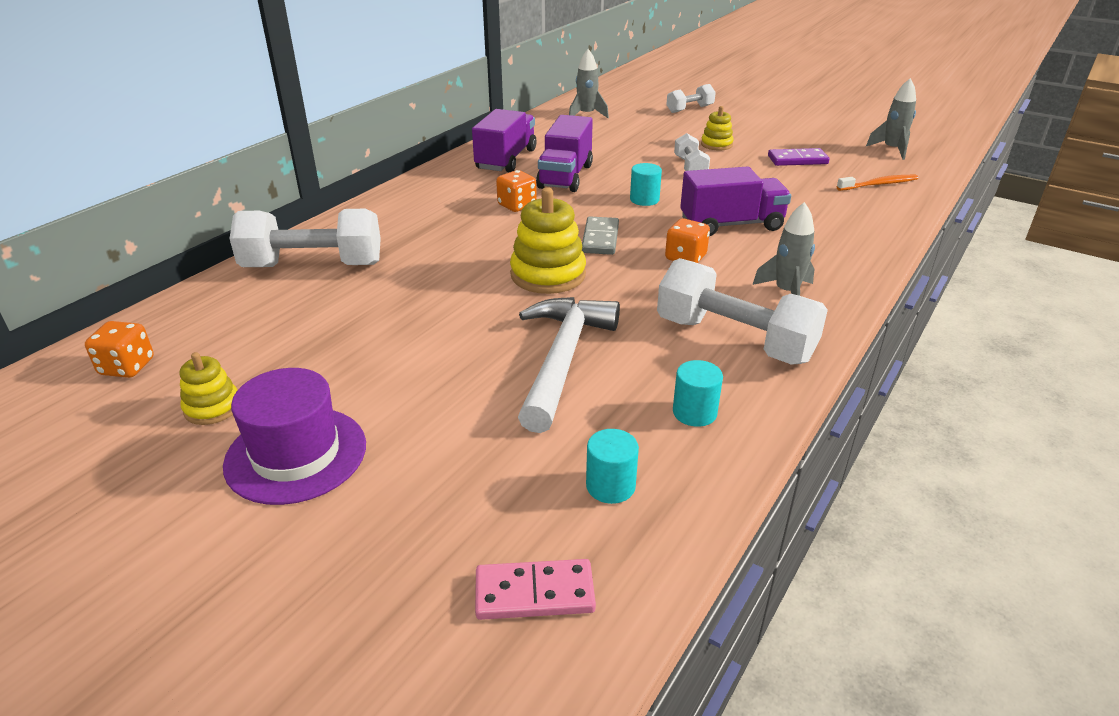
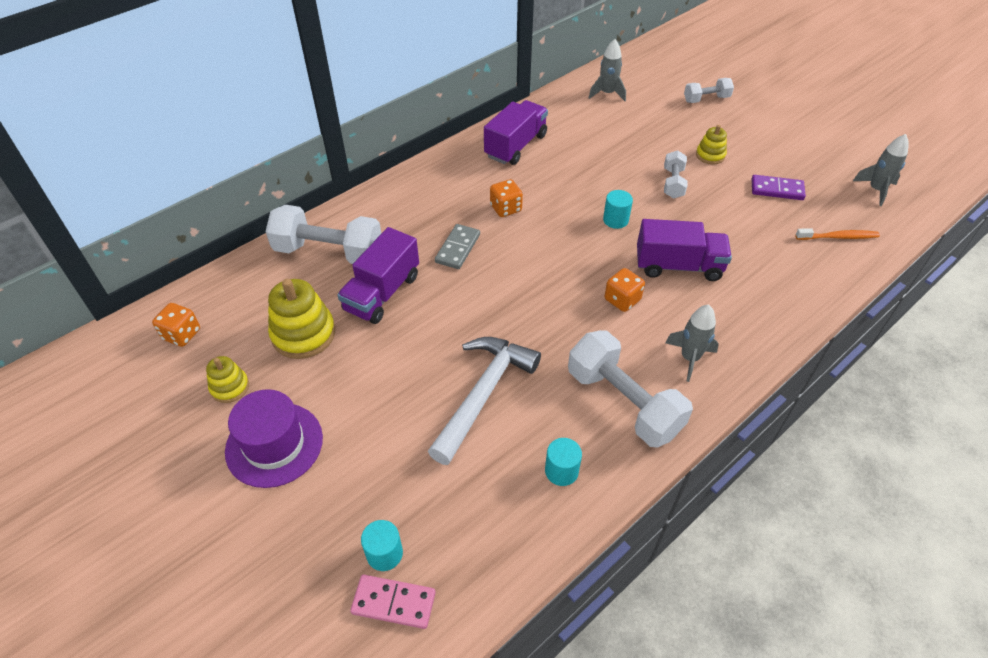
camera: 15 degrees right, 15 degrees up
(548, 275) = (503, 298): yellow stacking toy -> yellow stacking toy (303, 334)
(565, 176) = (559, 177): purple truck -> purple truck (382, 293)
(600, 238) = (560, 262): grey domino -> grey domino (457, 248)
(610, 486) = (474, 525): turquoise cylinder -> turquoise cylinder (384, 553)

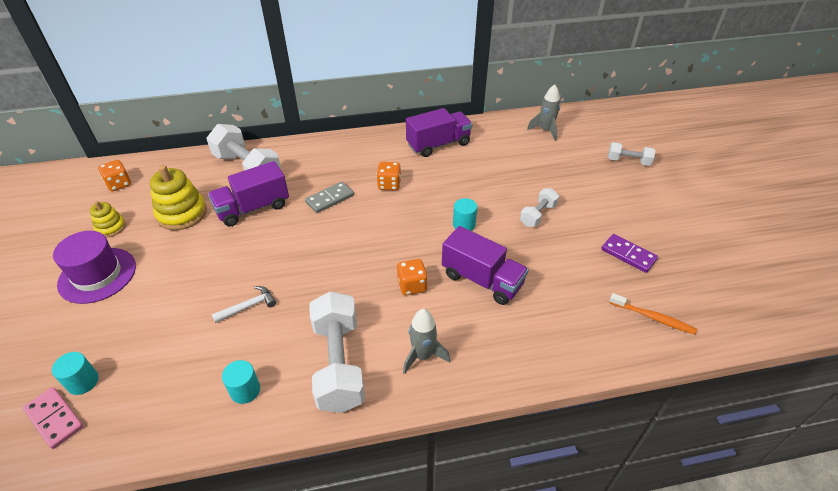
camera: 30 degrees right, 5 degrees down
(483, 394) = (248, 306): white hammer -> white hammer, size x0.47
(710, 155) = (591, 205): yellow stacking toy -> none
(876, 190) = (731, 292): grey rocket -> none

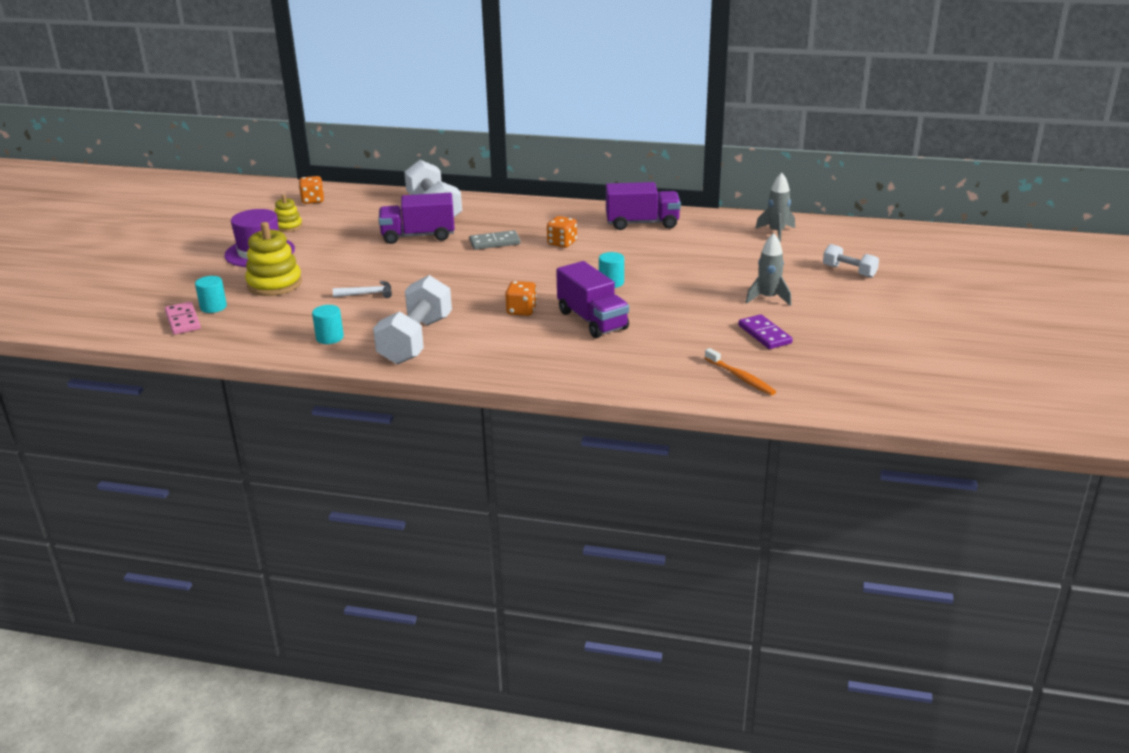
camera: 25 degrees right, 15 degrees down
(182, 214) = (353, 228): yellow stacking toy -> yellow stacking toy (274, 284)
(423, 355) = (492, 351): grey rocket -> grey rocket (768, 298)
(538, 215) = (696, 290): white dumbbell -> none

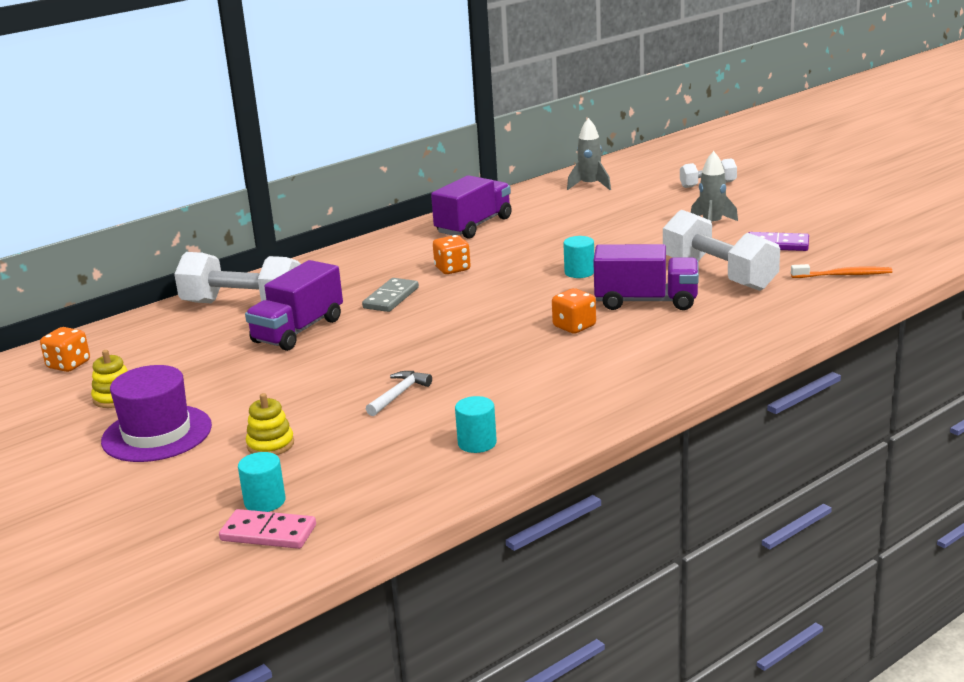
camera: 50 degrees left, 5 degrees down
(274, 284) = (270, 445): yellow stacking toy -> yellow stacking toy, size x0.57
(416, 340) = (559, 396): white dumbbell -> white dumbbell (719, 275)

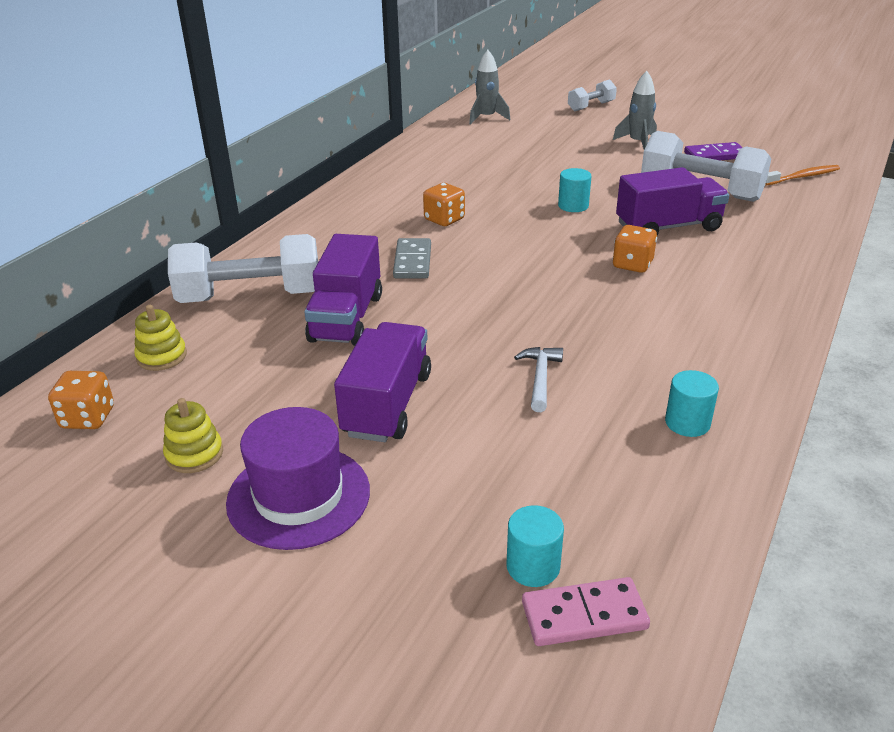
camera: 25 degrees left, 10 degrees up
(270, 445) = (459, 479): yellow stacking toy -> yellow stacking toy (162, 356)
(473, 226) = (417, 170): purple truck -> purple truck (387, 404)

